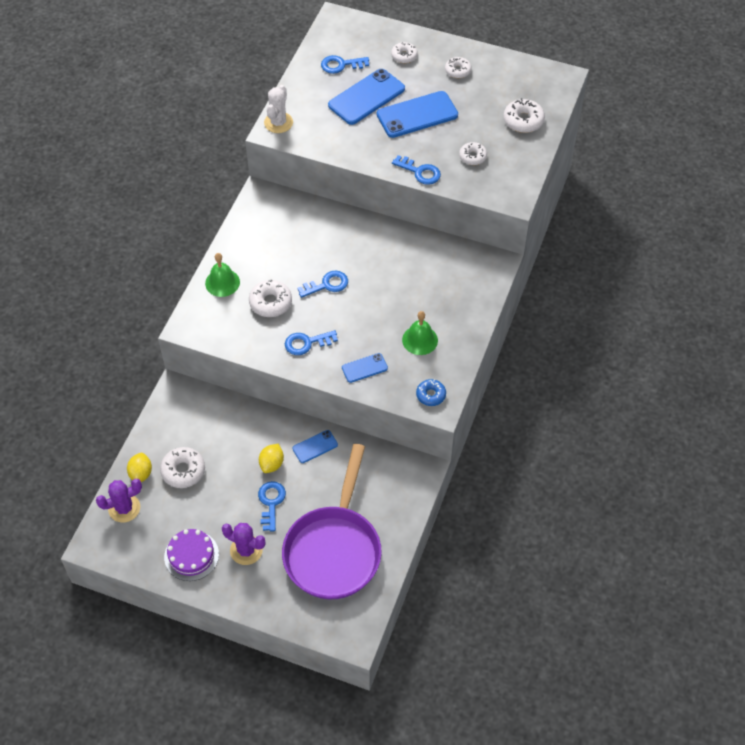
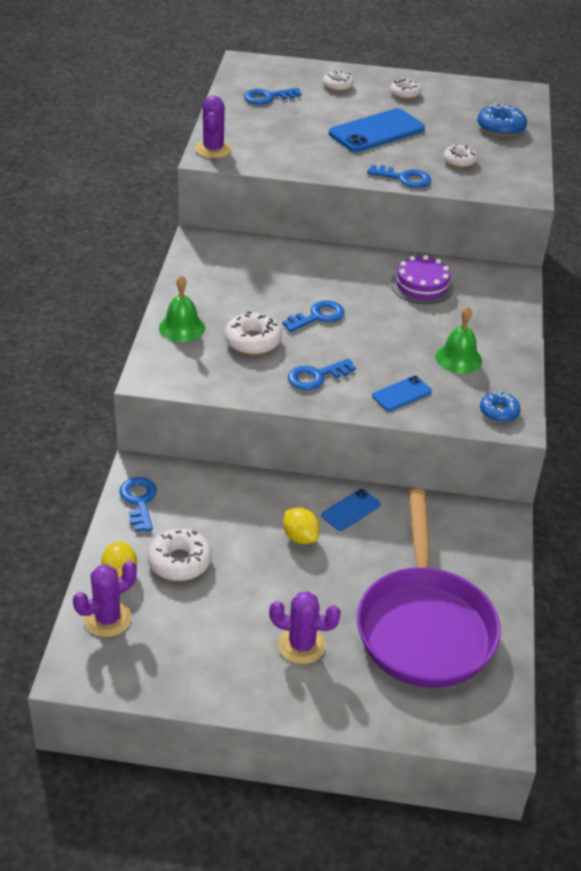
camera: 15 degrees left, 15 degrees down
(191, 555) = (225, 664): purple cake -> purple cake (422, 285)
(271, 503) = (316, 582): blue key -> blue key (139, 501)
(272, 464) = (300, 537): yellow lemon -> yellow lemon turned 45 degrees counterclockwise
(278, 123) = (213, 149): white cactus -> purple cactus
(366, 97) = (310, 121): blue phone -> none
(523, 120) = (500, 128): white donut -> blue donut

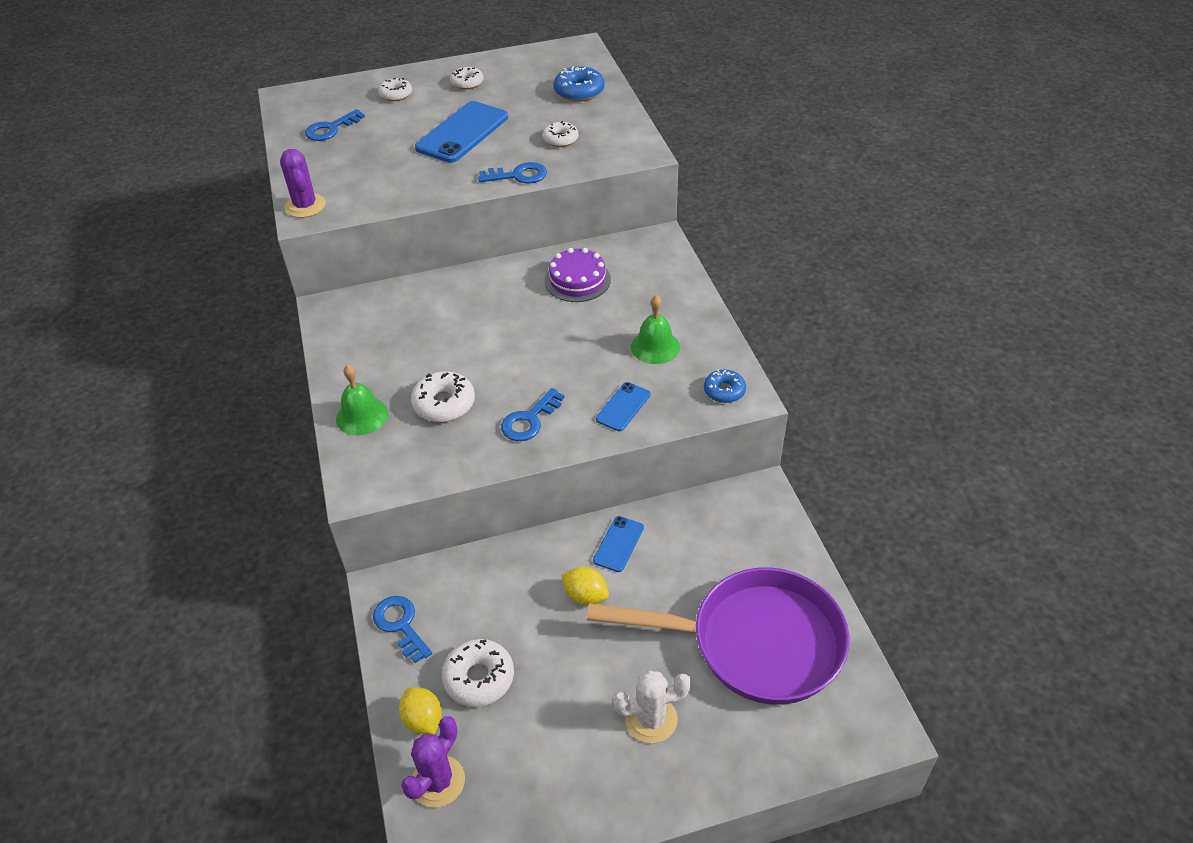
camera: 20 degrees left, 5 degrees up
(301, 645) = (651, 719): purple cactus -> white cactus
(317, 316) = (495, 351): blue key -> none
(424, 626) = (755, 643): purple pan -> purple pan turned 60 degrees counterclockwise

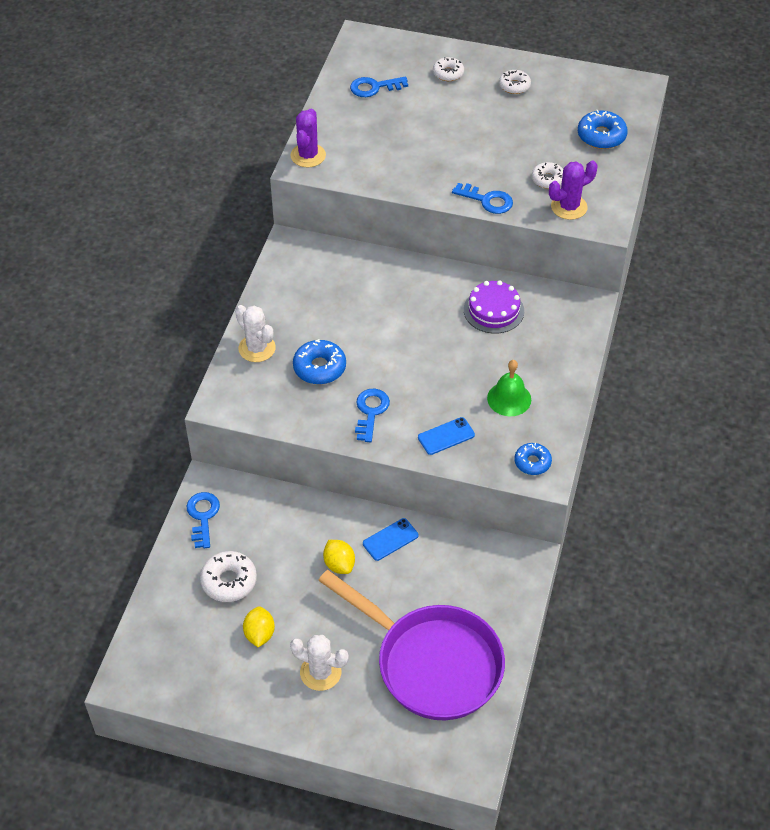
camera: 30 degrees right, 5 degrees up
(362, 416) = (257, 348): green bell -> white cactus
(423, 720) = (176, 588): yellow lemon -> yellow lemon (259, 634)
(438, 781) = (159, 632): purple cactus -> purple cactus (569, 207)
(444, 404) = (319, 367): white donut -> blue donut
(462, 133) = (474, 137): blue phone -> none
(530, 420) = (370, 412): blue key -> blue key turned 120 degrees clockwise

